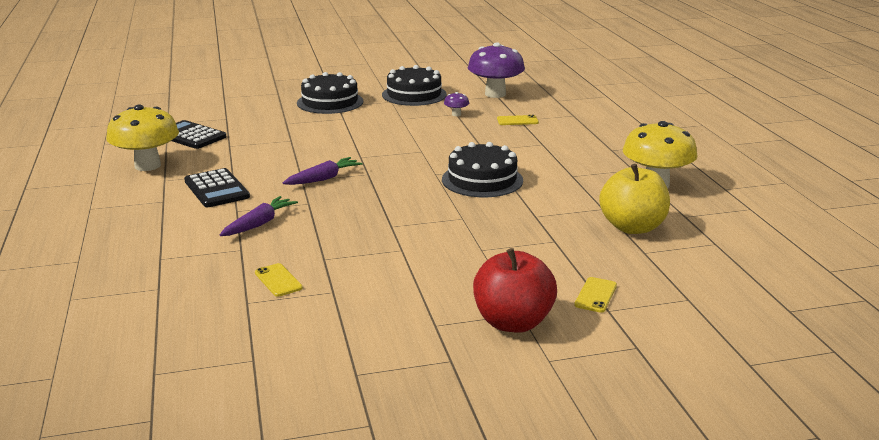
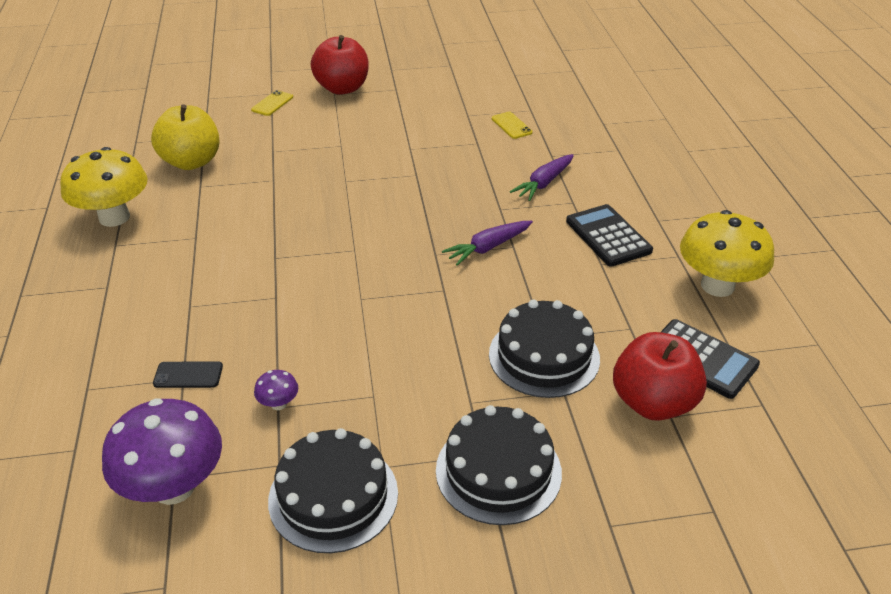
camera: 175 degrees left, 15 degrees up
(233, 121) = (653, 402): none -> red apple
(482, 180) = (303, 235): black cake -> black cake (544, 356)
(517, 121) = (188, 375): yellow phone -> black phone

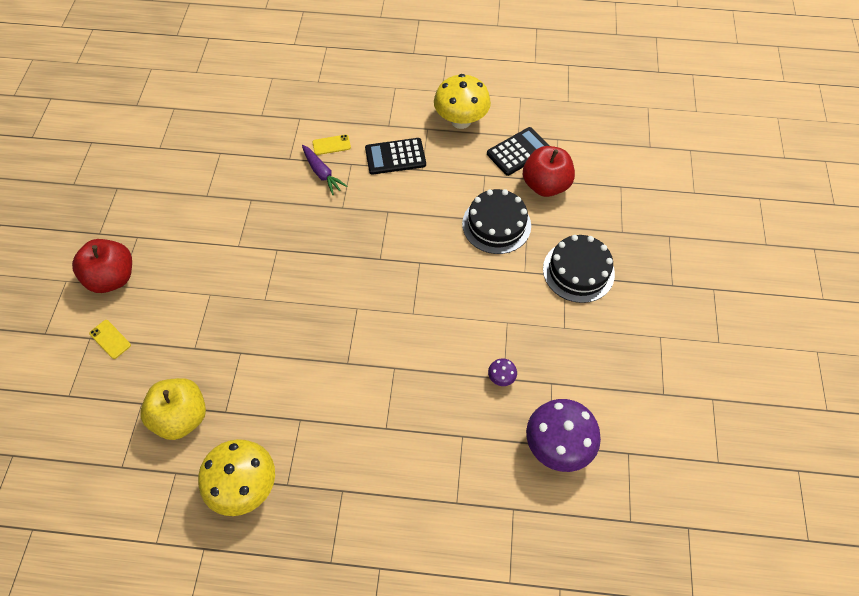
camera: 75 degrees left, 20 degrees up
(188, 375) = (460, 432): black phone -> none
(333, 496) = (580, 357): black cake -> none
(488, 248) = (384, 226): purple carrot -> none
(511, 125) = (237, 171): yellow phone -> yellow phone (331, 145)

